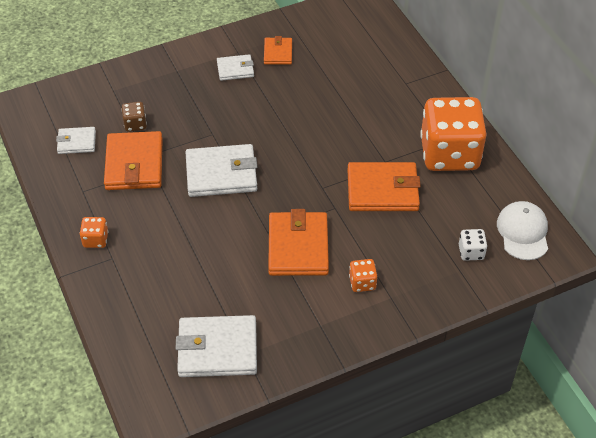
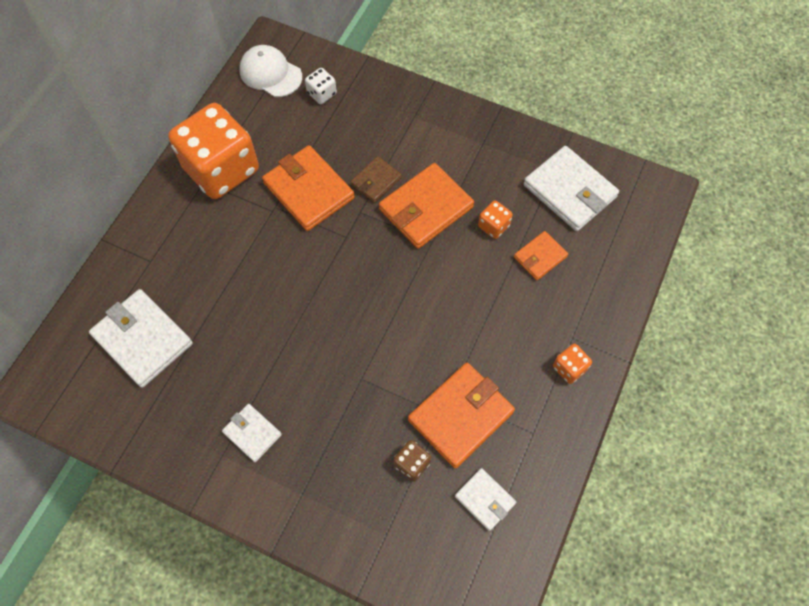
camera: 130 degrees left, 15 degrees up
(221, 174) = (403, 328): white wallet -> white wallet (143, 339)
(278, 53) = (192, 411): orange wallet -> orange wallet (540, 257)
(352, 233) = (376, 181): none -> brown wallet
(362, 283) = (418, 142): orange dice -> orange dice (493, 226)
(523, 232) = (270, 73): white cap -> white cap turned 75 degrees clockwise

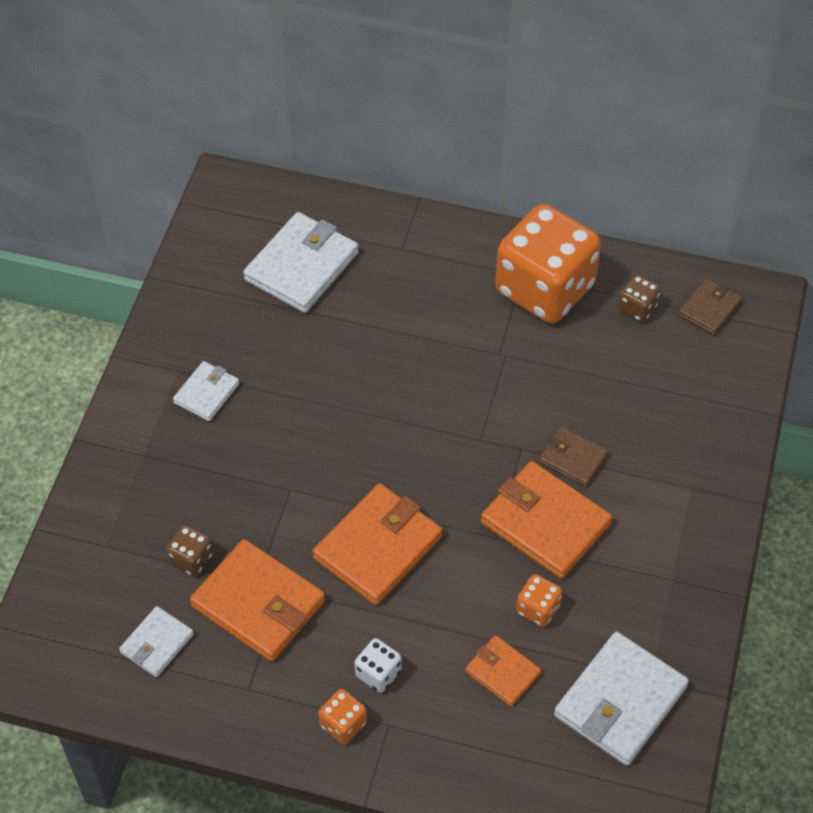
camera: 80 degrees right, 10 degrees down
(257, 115) = (637, 308): none -> brown dice
(270, 73) = (709, 309): white cap -> brown wallet
(309, 190) = (538, 386): orange wallet -> orange wallet (378, 547)
(322, 94) = (695, 372): white dice -> white dice (378, 673)

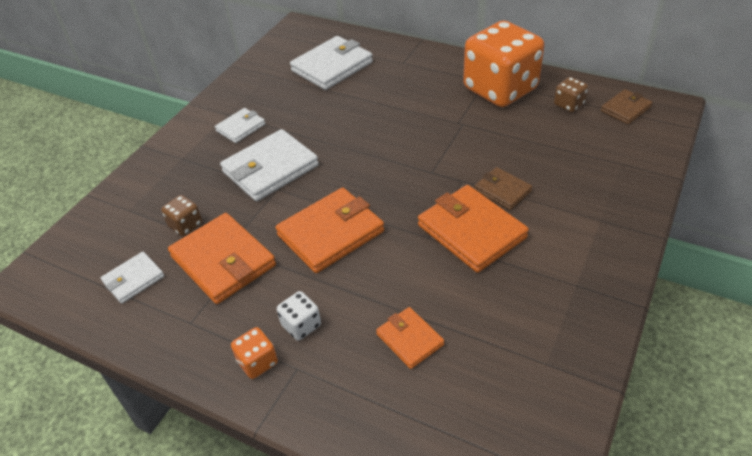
camera: 15 degrees right, 10 degrees down
(538, 609) = (452, 293): orange dice -> none
(620, 701) = (514, 379): white wallet -> white wallet (270, 169)

